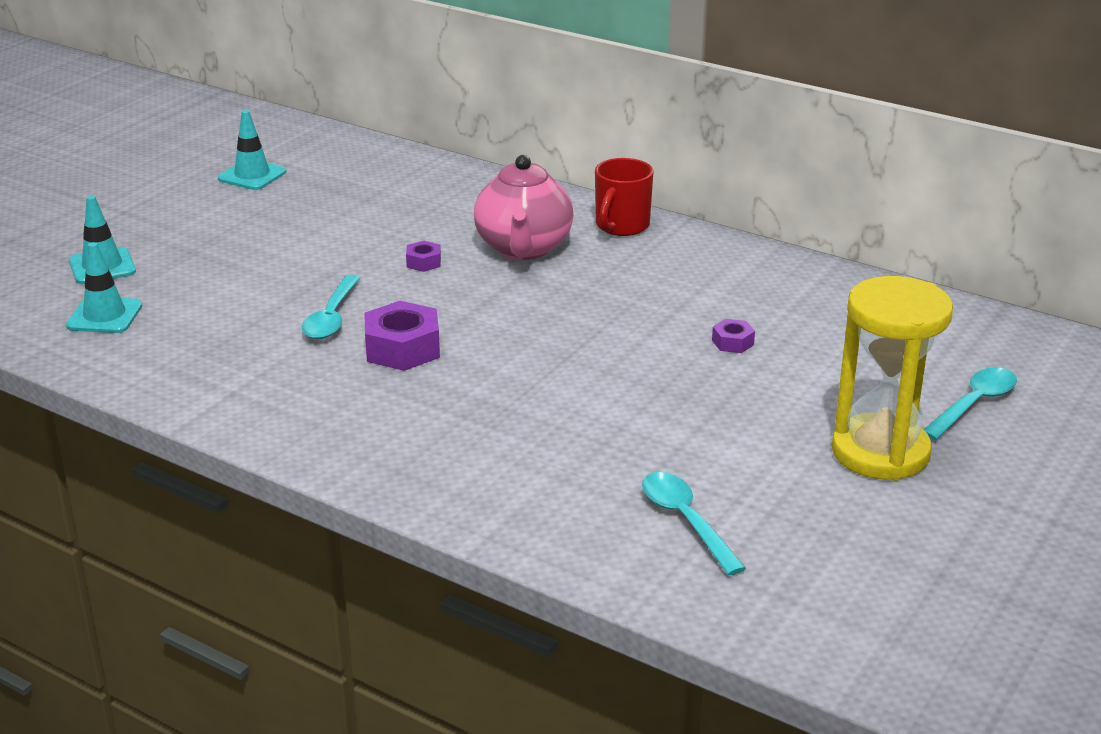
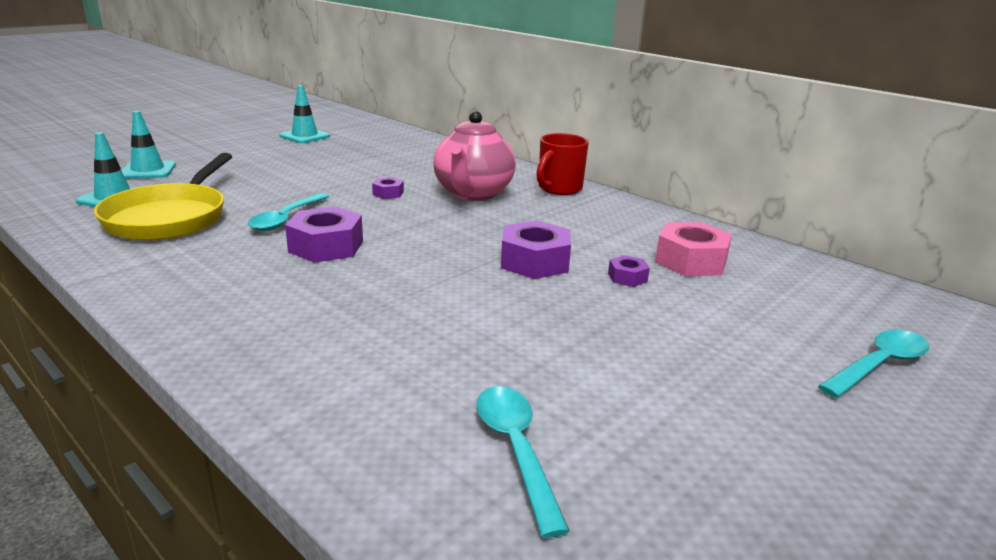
camera: 10 degrees right, 5 degrees down
(198, 334) = (170, 217): none -> yellow pan
(632, 336) = (535, 262): none -> purple nut
(793, 312) = (691, 261): none -> pink nut
(880, 452) = (768, 402): yellow hourglass -> none

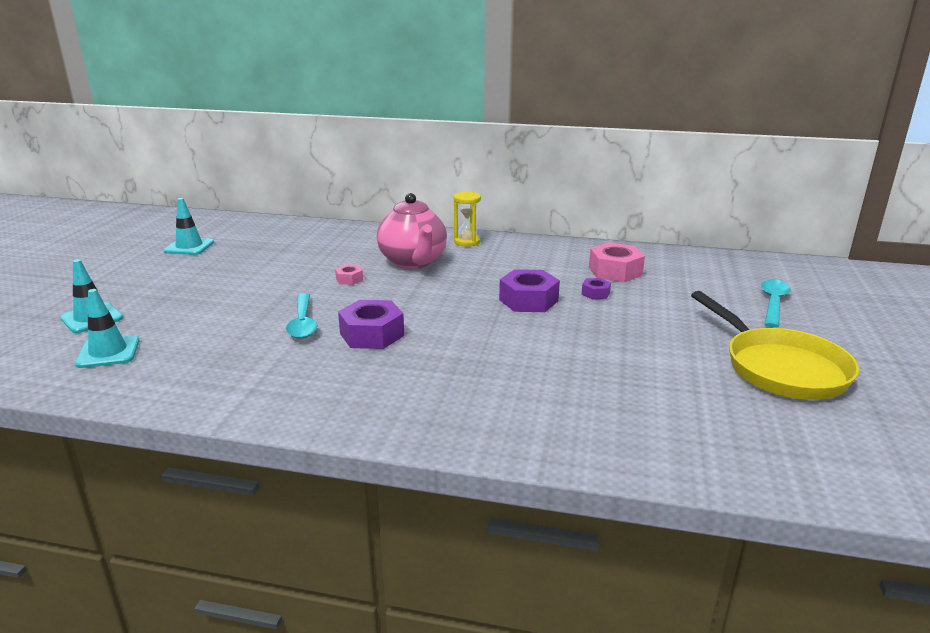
camera: 30 degrees left, 0 degrees up
(170, 217) = (198, 352): yellow pan -> yellow pan (779, 368)
(388, 193) = (349, 279): purple nut -> pink nut
(516, 450) = (677, 413): turquoise spoon -> none
(559, 189) = (467, 242): red mug -> yellow hourglass

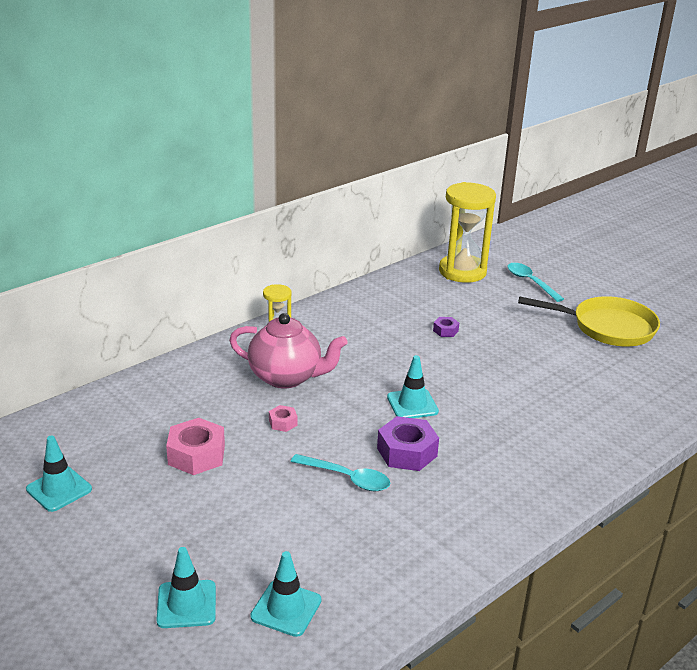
camera: 55 degrees left, 5 degrees up
(449, 315) = (412, 404): none -> turquoise traffic cone
(528, 300) = (425, 361): purple nut -> none
(615, 271) = (418, 305): pink nut -> pink nut (196, 455)
(715, 270) = (462, 271): none -> yellow hourglass

